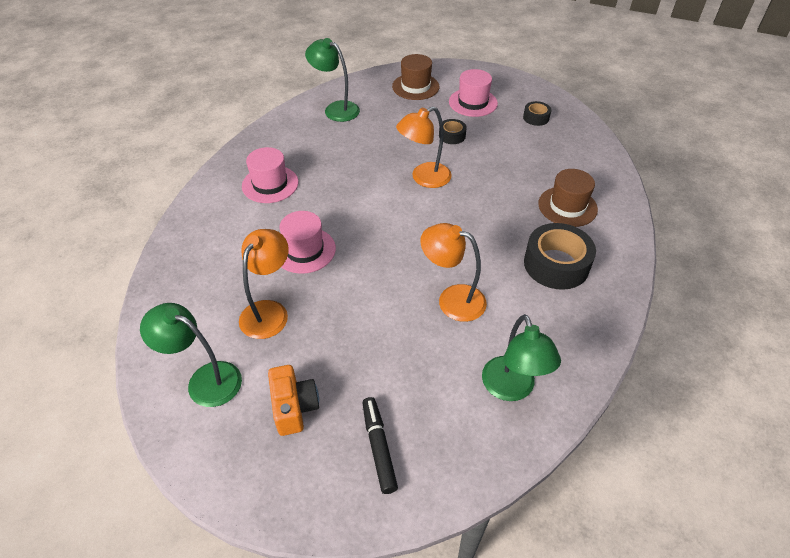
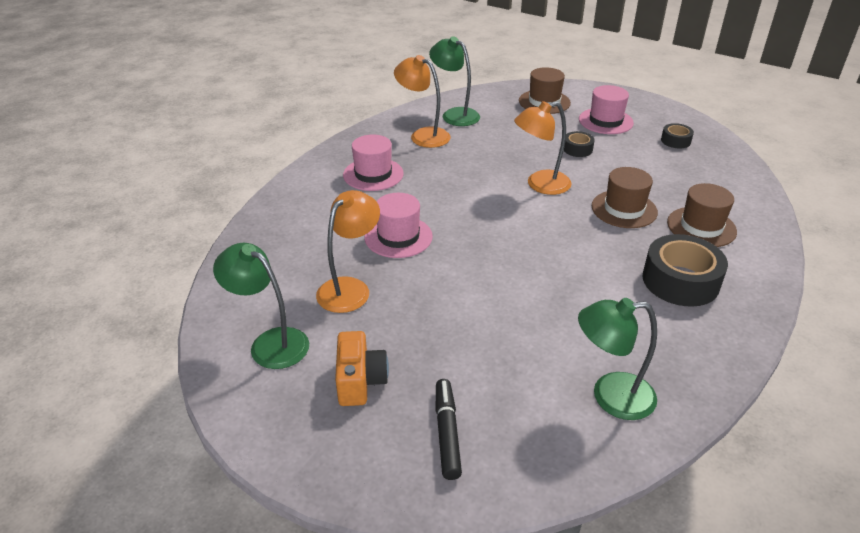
camera: 10 degrees right, 10 degrees down
(452, 299) = (554, 301): orange lamp -> orange lamp (423, 135)
(500, 196) = (624, 209): none -> brown hat
(512, 389) = (610, 396): green lamp -> green lamp turned 90 degrees clockwise

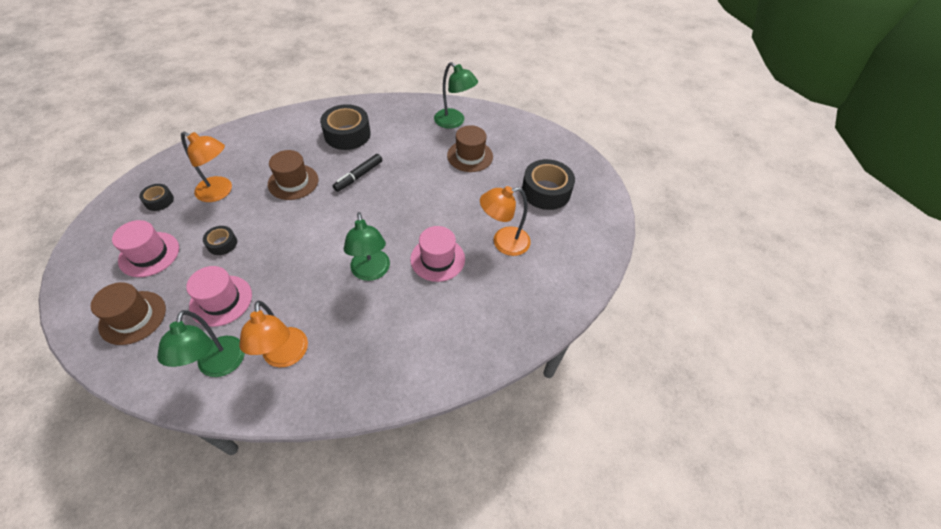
camera: 140 degrees left, 15 degrees up
(270, 343) = (573, 239): green lamp -> green lamp (371, 272)
(360, 381) = (546, 191): orange camera -> black tape
(373, 174) = (383, 335): pink hat -> pink hat (221, 300)
(447, 433) = (531, 151): black marker -> black marker (359, 176)
(540, 185) = (300, 233): orange lamp -> orange lamp (220, 192)
(701, 227) = (282, 146): brown hat -> brown hat (470, 156)

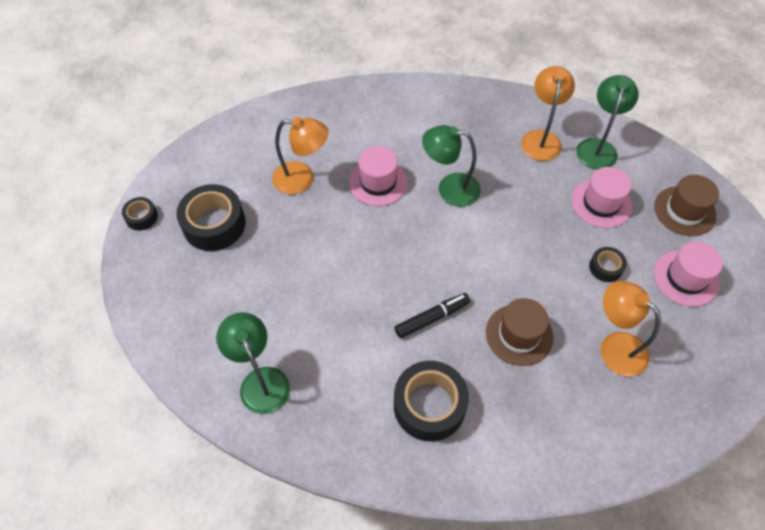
camera: 155 degrees left, 5 degrees up
(159, 201) = (692, 356): black tape -> black tape (141, 217)
(371, 272) = (449, 188): green lamp -> green lamp turned 90 degrees counterclockwise
(470, 156) = (273, 307): brown hat -> none

